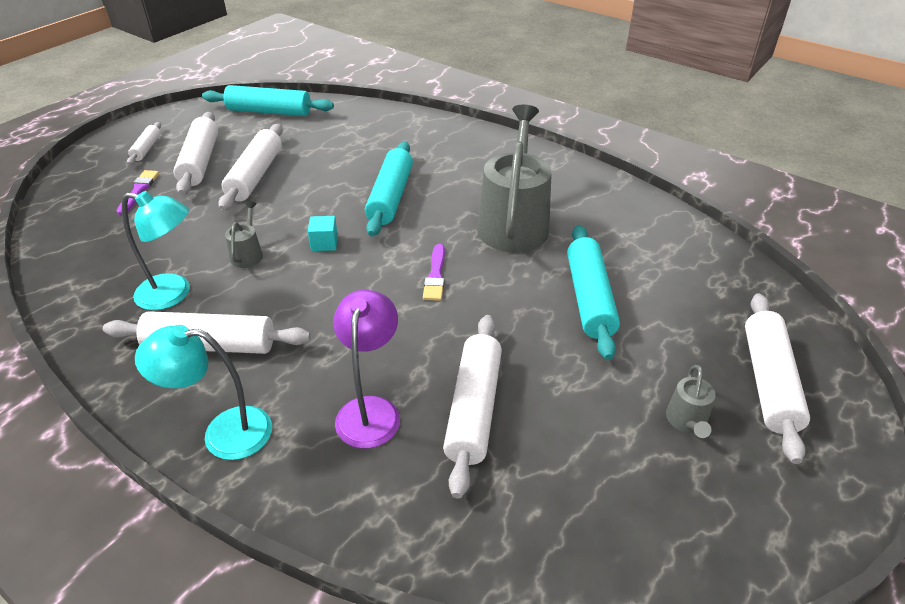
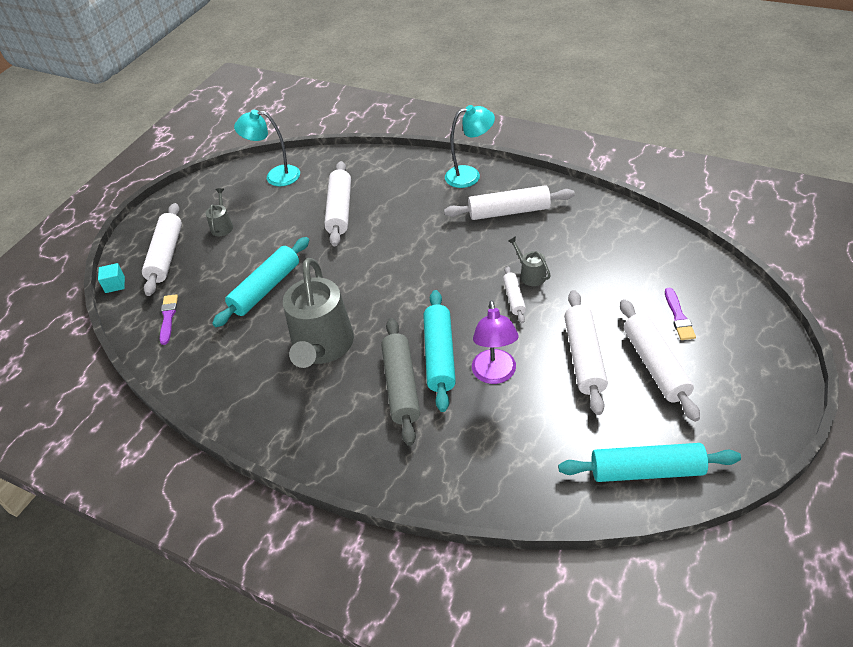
camera: 175 degrees right, 5 degrees up
(146, 148) = (730, 373): white rolling pin -> white rolling pin (514, 298)
(173, 294) = (560, 236): turquoise lamp -> turquoise lamp (275, 176)
(248, 254) = (530, 275): grey watering can -> grey watering can turned 150 degrees clockwise
(324, 243) = (476, 296): turquoise cube -> turquoise cube (115, 284)
(370, 410) = (396, 199): purple lamp -> purple lamp (495, 375)
(435, 275) = (379, 285): purple brush -> purple brush (168, 317)
(436, 181) = (401, 386): none -> grey rolling pin
(589, 298) = (266, 288): turquoise rolling pin -> turquoise rolling pin turned 45 degrees clockwise

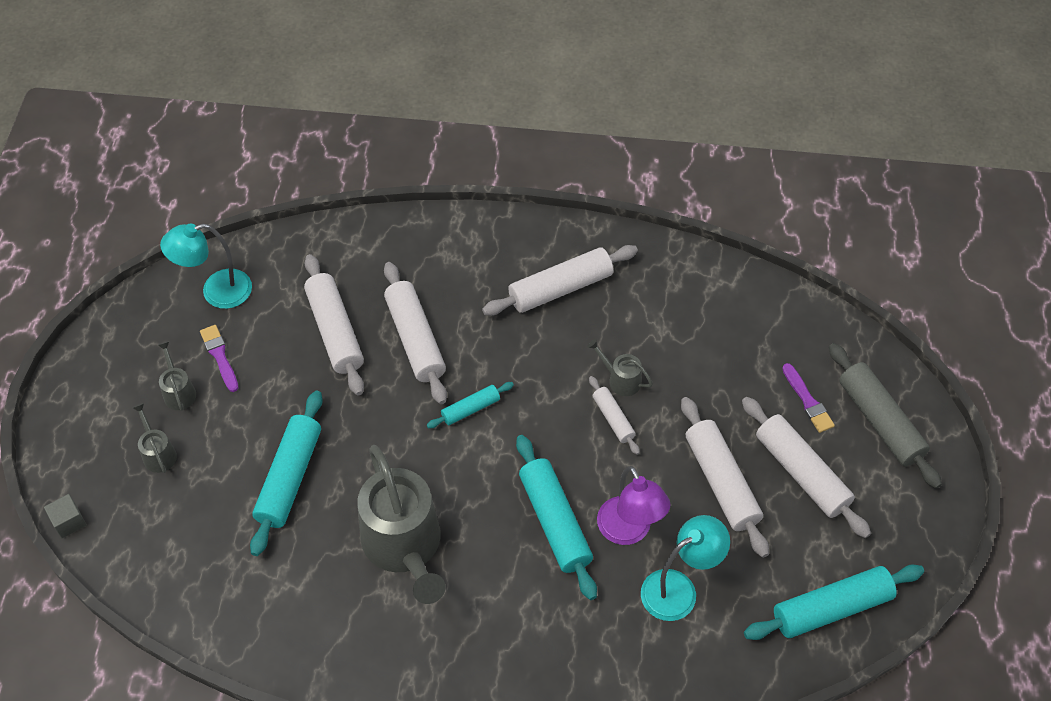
camera: 25 degrees left, 10 degrees up
(115, 284) = (69, 522): turquoise cube -> grey cube
(166, 255) = (120, 457): white rolling pin -> white rolling pin (415, 339)
(168, 317) = (175, 554): purple brush -> purple brush (220, 356)
(190, 257) = (158, 453): none -> grey watering can
(401, 386) = (525, 575): grey rolling pin -> grey rolling pin (880, 421)
(410, 272) = (470, 409): none -> turquoise rolling pin
(470, 175) = (488, 239): turquoise lamp -> turquoise lamp (678, 589)

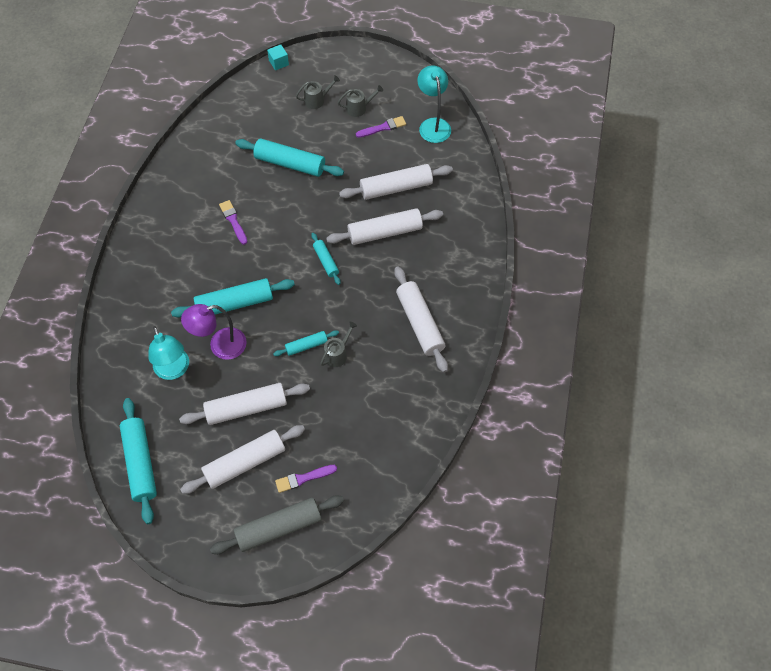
camera: 95 degrees right, 5 degrees up
(69, 522) = (278, 62): grey cube -> turquoise cube
(404, 546) = (233, 221): grey watering can -> purple brush
(613, 419) = (306, 346): white rolling pin -> turquoise rolling pin

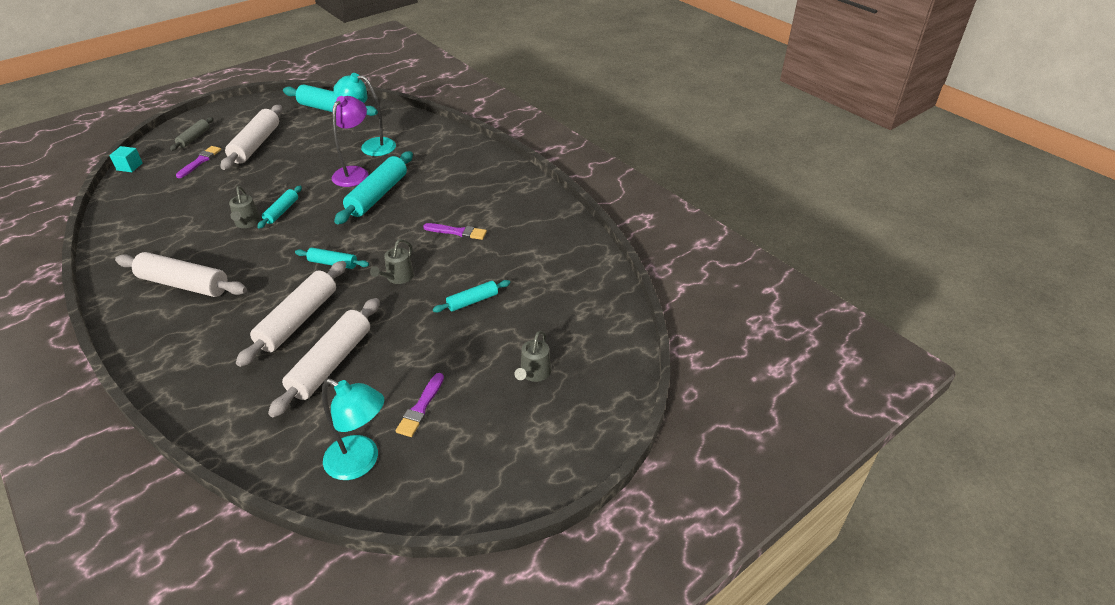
camera: 130 degrees right, 20 degrees down
(246, 408) = (289, 162): white rolling pin -> none
(278, 62) = (633, 374): turquoise cube -> turquoise cube (129, 166)
(278, 528) = (194, 138): grey rolling pin -> grey rolling pin, size x0.54
(290, 163) = (472, 301): turquoise rolling pin -> turquoise rolling pin, size x0.54
(359, 108) = (476, 404): grey watering can -> grey watering can (397, 277)

